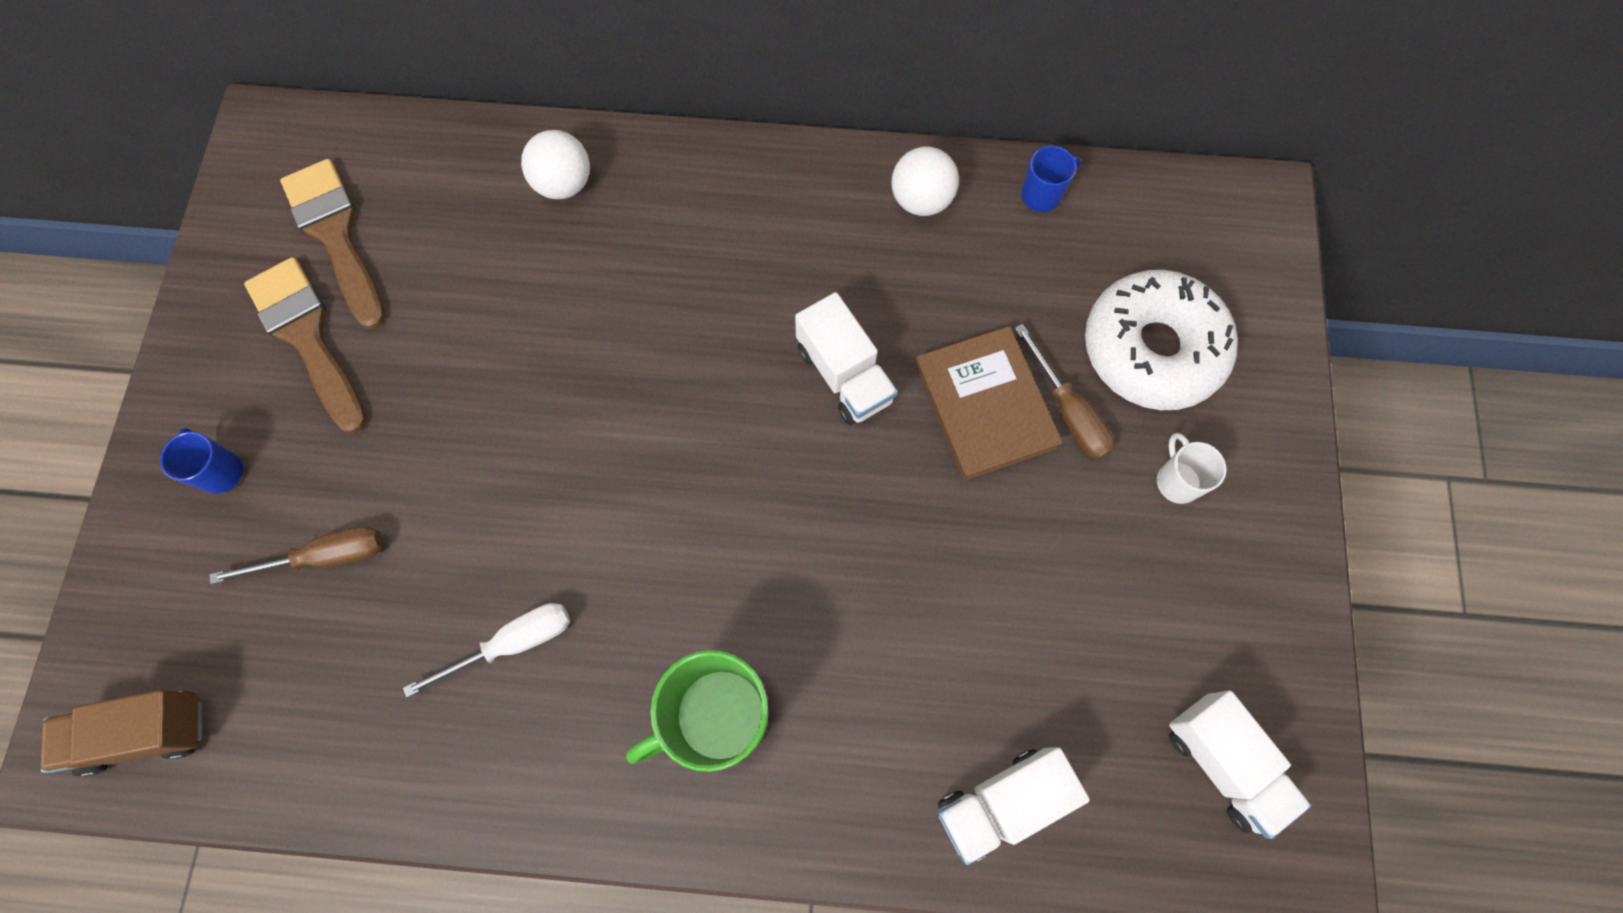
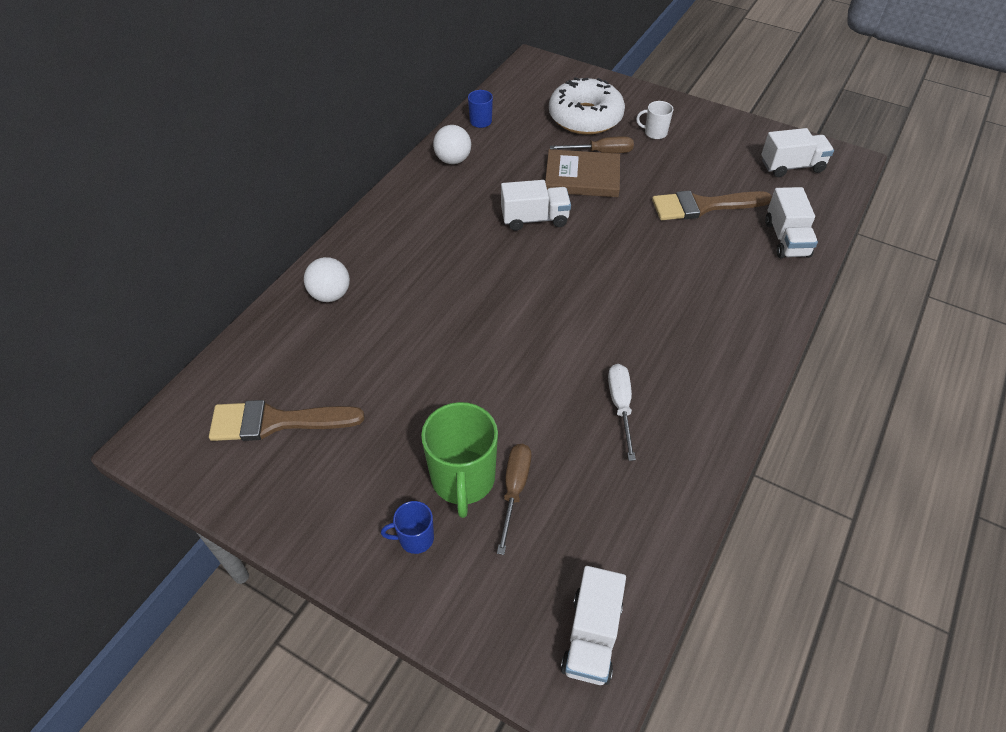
camera: 65 degrees left, 20 degrees down
(145, 733) = (592, 637): brown truck -> white truck
(308, 337) = (344, 459): brown brush -> brown brush (703, 206)
(717, 717) = (703, 328): green mug -> green mug (463, 480)

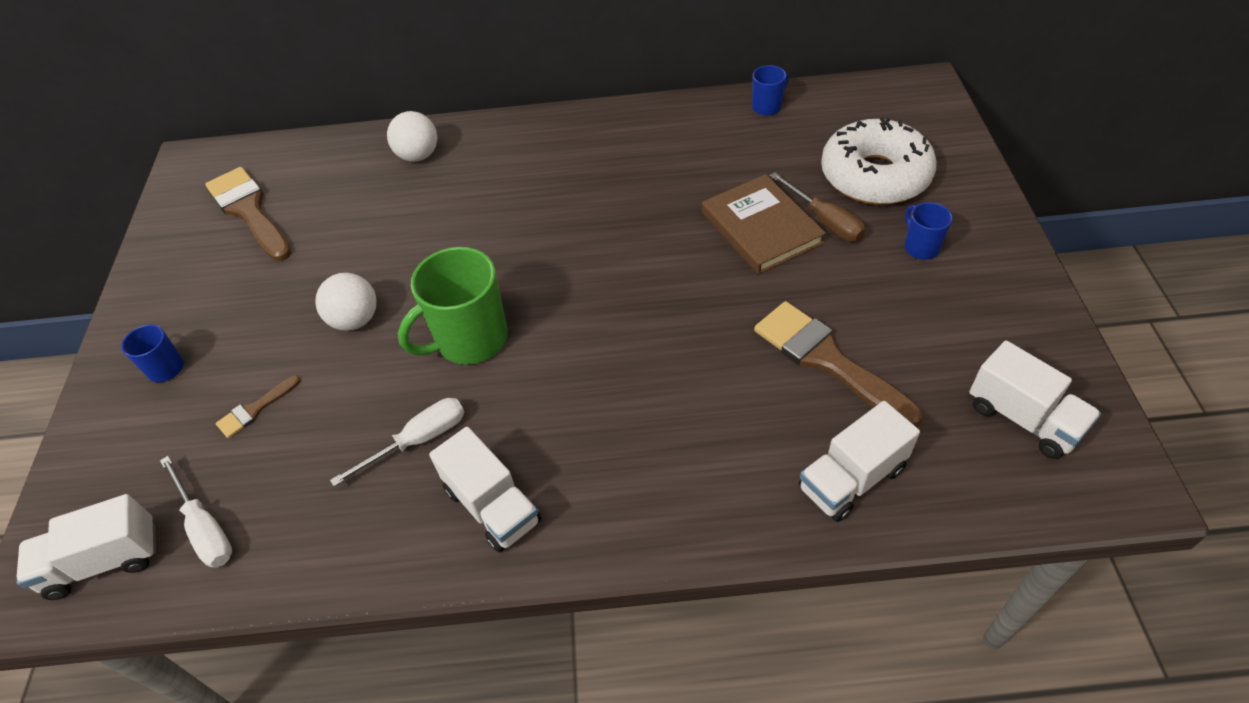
camera: 60 degrees right, 0 degrees up
(453, 160) = (681, 123): white ball -> white ball (355, 320)
(463, 480) = (248, 365): green mug -> green mug (470, 340)
(514, 490) = (255, 409): brown screwdriver -> brown brush
(534, 219) = (650, 227): white truck -> white truck (492, 505)
(607, 557) = (205, 528): none -> white screwdriver
(654, 133) = (920, 247): white mug -> blue mug

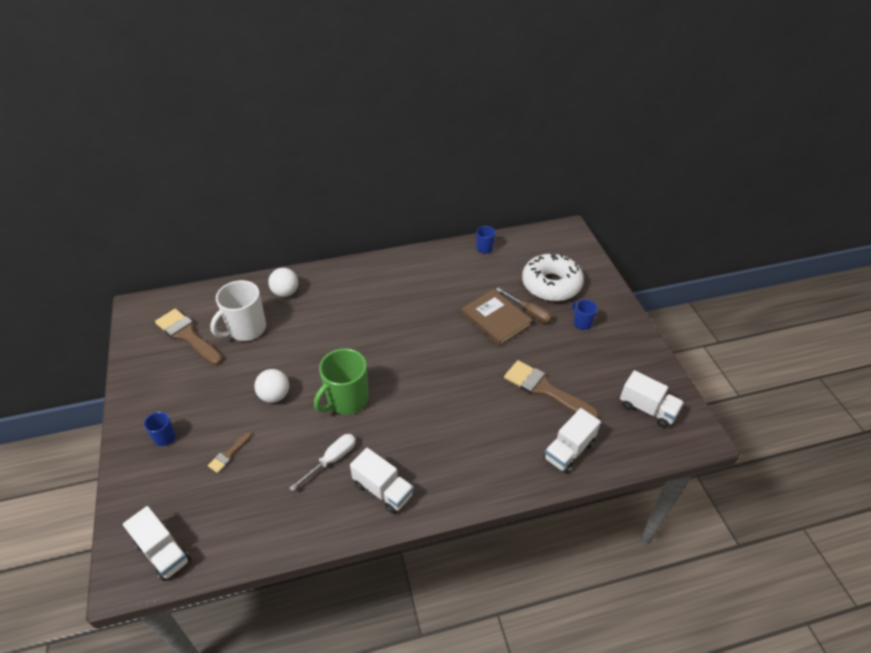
camera: 15 degrees left, 5 degrees down
(104, 561) = (163, 552): white truck -> white truck turned 105 degrees counterclockwise
(205, 528) = (219, 525): white screwdriver -> none
(341, 208) = (246, 329): none -> white mug

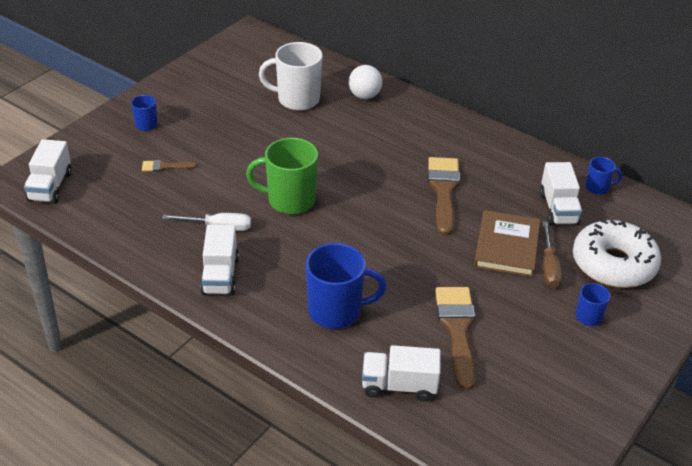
camera: 50 degrees right, 5 degrees down
(188, 336) = (253, 74): brown brush -> brown brush (443, 191)
(274, 395) = (247, 156): white ball -> none
(477, 442) = (336, 311): none -> blue mug
(647, 409) = (529, 429): white truck -> white truck (558, 209)

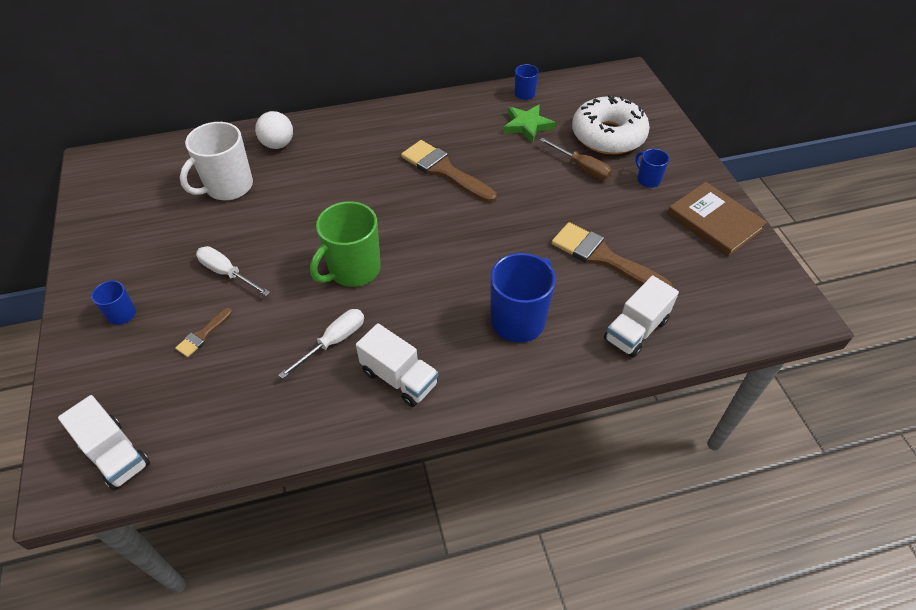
camera: 50 degrees left, 10 degrees up
(223, 146) = (227, 273): none -> white screwdriver
(506, 247) = (540, 176): brown book -> brown book (714, 222)
(558, 209) = (527, 125): white truck -> green star

